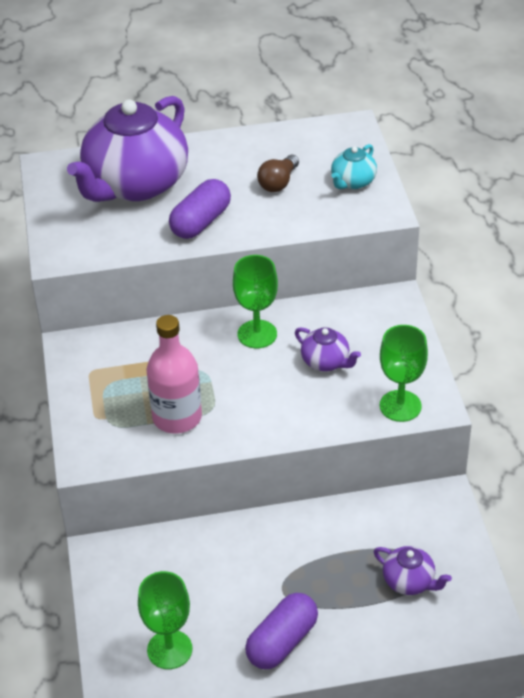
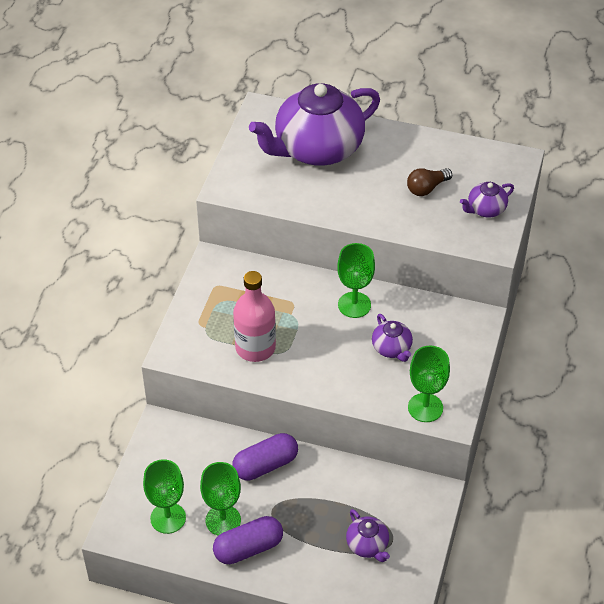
camera: 25 degrees right, 5 degrees up
(201, 222) = (346, 200): purple capsule -> purple capsule (265, 465)
(234, 624) = (223, 520): none -> green goblet
(353, 182) = (485, 209): turquoise teapot -> purple teapot

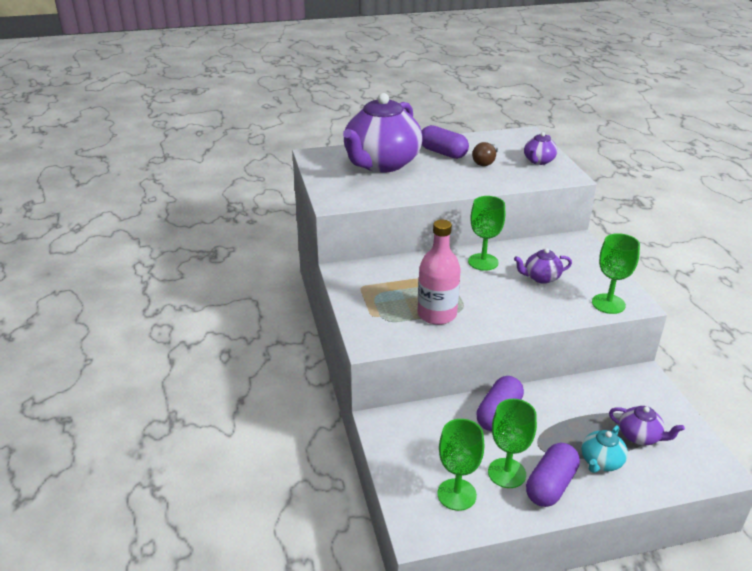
camera: 30 degrees left, 15 degrees down
(310, 550) = (601, 462): none -> turquoise teapot
(392, 349) = (541, 278): purple teapot -> purple teapot turned 135 degrees clockwise
(395, 156) = (443, 153): none -> purple capsule

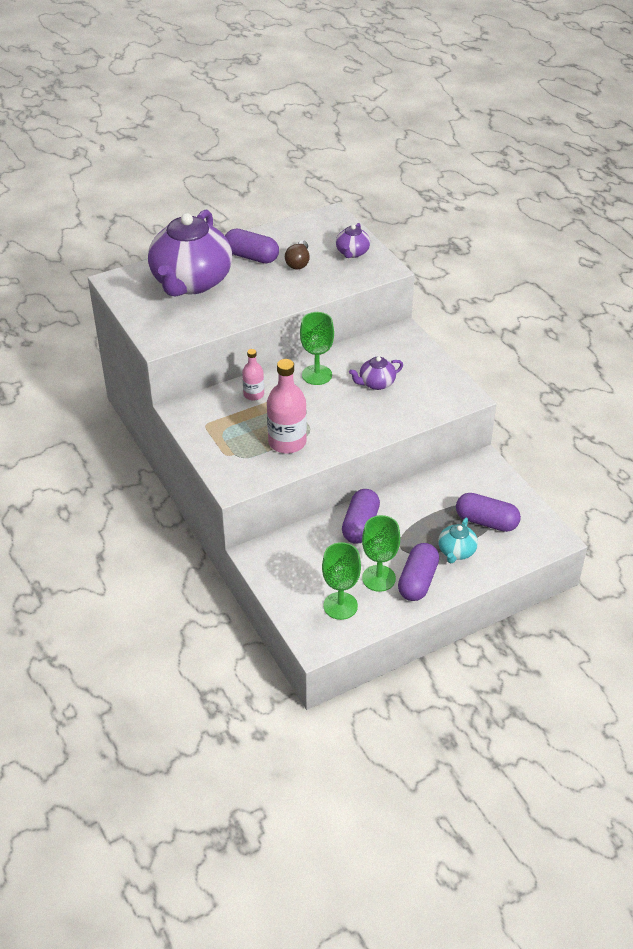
camera: 15 degrees left, 10 degrees up
(416, 269) = (253, 394): none -> pink bottle
(608, 304) = (442, 401): green goblet -> none
(640, 436) = (486, 521): purple teapot -> purple capsule

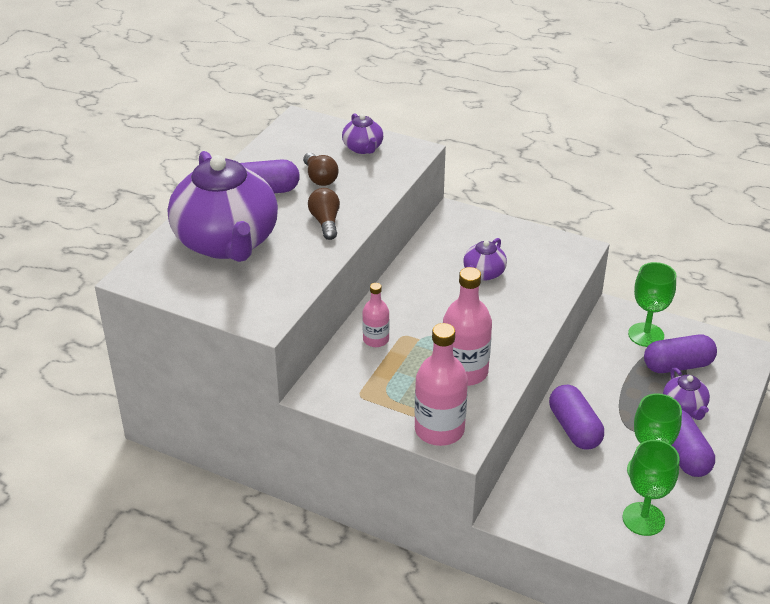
camera: 35 degrees left, 5 degrees down
(230, 470) = (439, 430): none -> pink bottle
(267, 295) = (325, 222): none -> brown light bulb
(317, 375) = (417, 291): green goblet -> green goblet (646, 335)
(456, 552) = (684, 407): turquoise teapot -> purple teapot

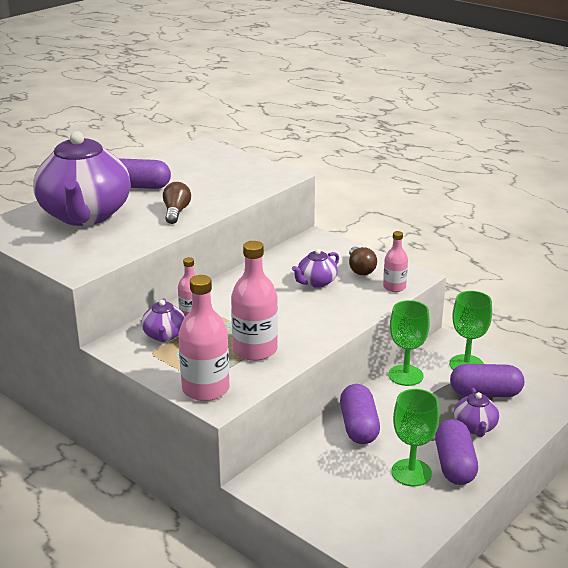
camera: 15 degrees right, 10 degrees down
(320, 178) = (192, 183): brown light bulb -> brown light bulb (360, 269)
(363, 148) = (242, 169): purple teapot -> purple teapot (164, 335)
(565, 266) = (394, 287): none -> pink bottle
(643, 519) = (387, 511): green goblet -> green goblet (405, 375)

